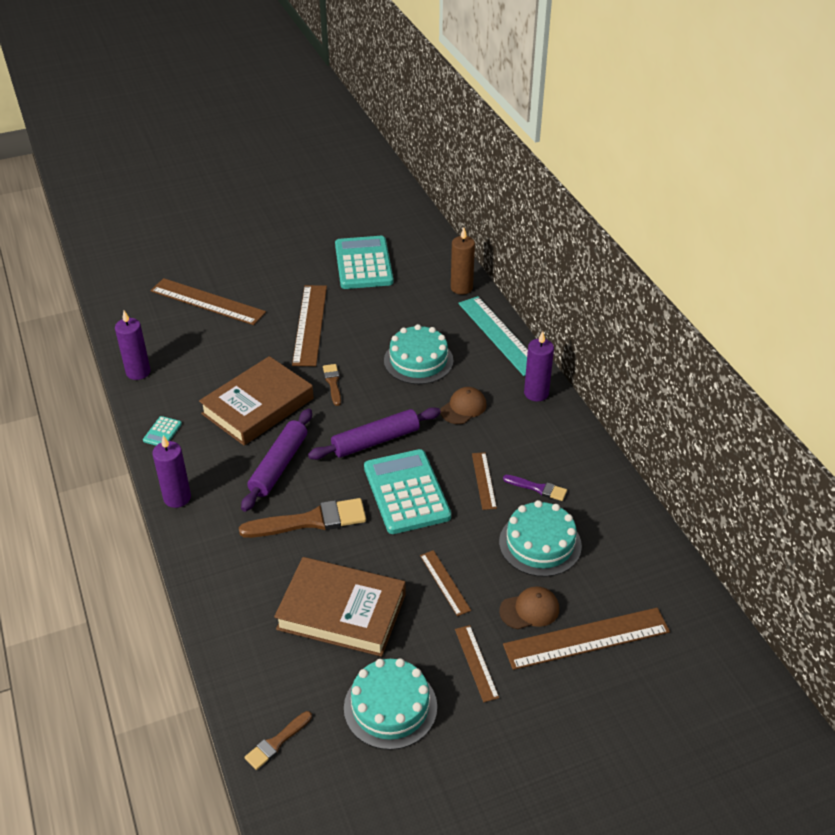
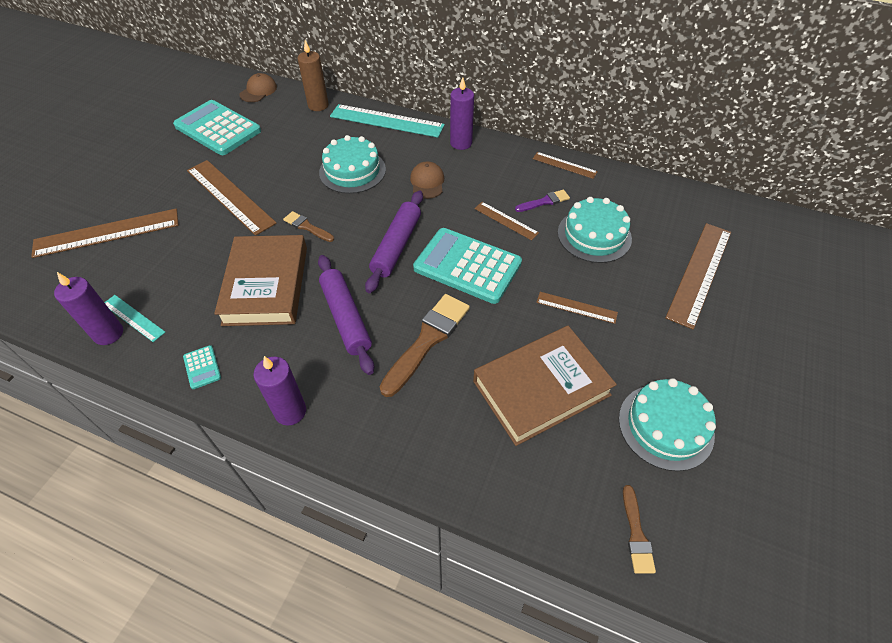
camera: 45 degrees left, 10 degrees up
(161, 372) = (133, 318): none -> turquoise ruler
(476, 663) = (668, 344): brown ruler -> brown ruler (564, 165)
(529, 610) = (647, 282): brown cap -> brown cap (258, 91)

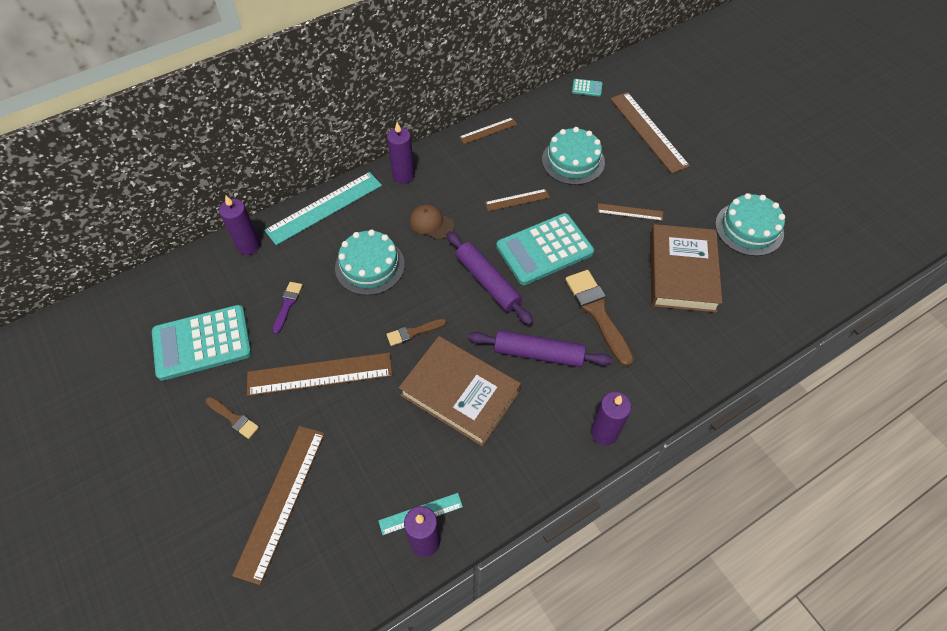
camera: 55 degrees left, 5 degrees up
(202, 367) = (518, 478): turquoise calculator -> turquoise calculator (587, 88)
(258, 91) = (172, 282): brown cap -> none
(318, 105) = (248, 246): brown candle -> purple candle
(544, 201) = (516, 166): purple brush -> purple brush (287, 305)
(576, 307) = (630, 212): brown ruler -> brown ruler turned 45 degrees clockwise
(636, 534) = (808, 289): brown brush -> brown brush (233, 418)

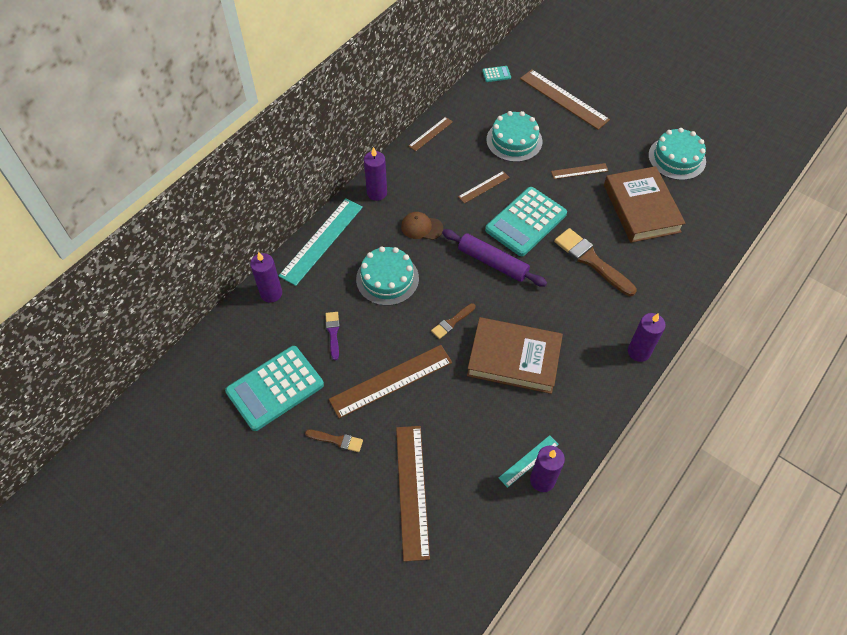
camera: 20 degrees left, 0 degrees up
(538, 353) = (560, 307): purple rolling pin -> none

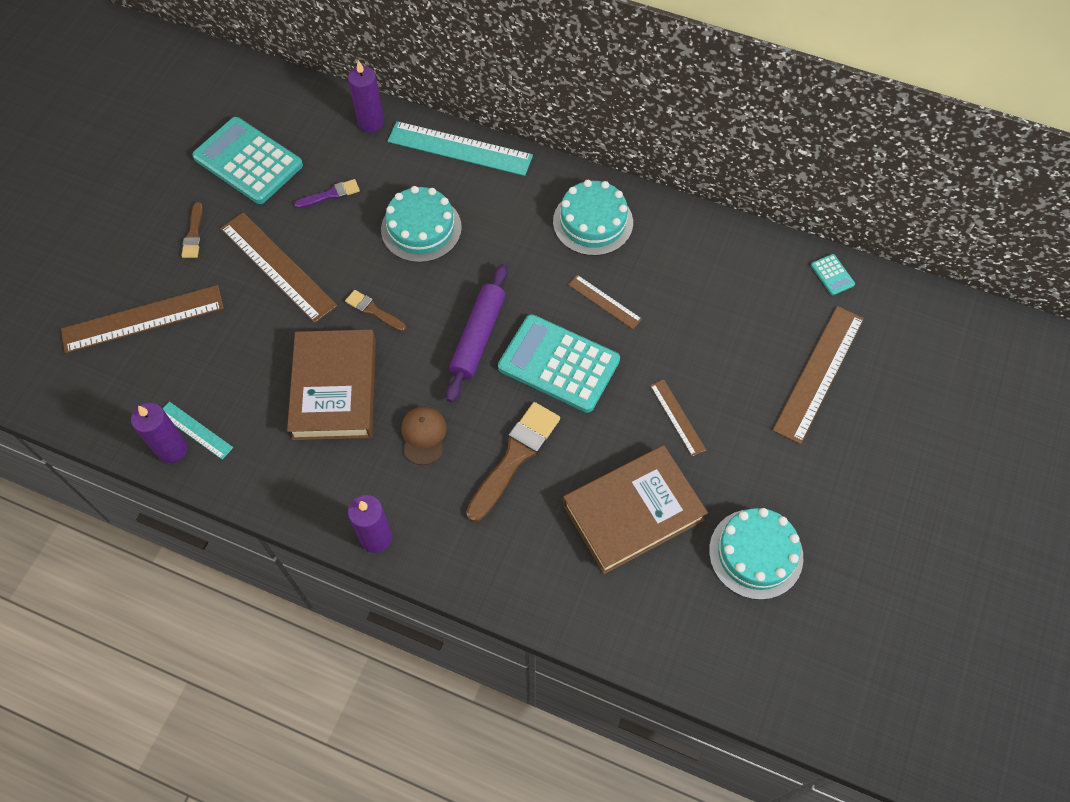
camera: 75 degrees right, 5 degrees up
(377, 193) = (553, 185): purple candle -> none
(421, 227) = (512, 246): brown cap -> brown cap (423, 435)
(430, 134) = (679, 219): brown ruler -> none
(514, 141) = (705, 322): turquoise cake -> turquoise cake (593, 222)

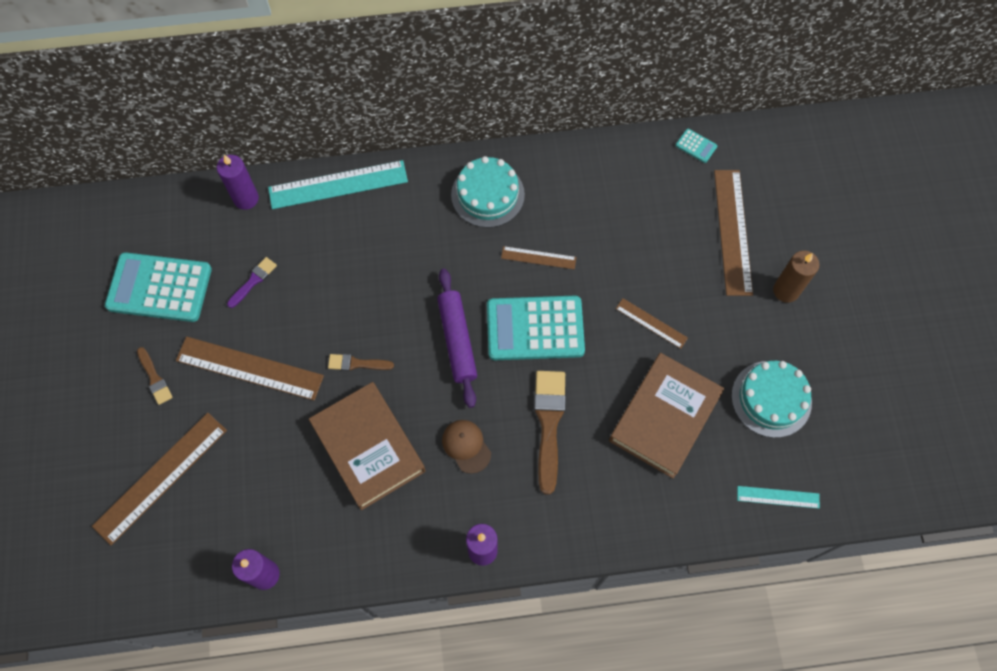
camera: 30 degrees left, 5 degrees up
(195, 430) = (274, 547): turquoise ruler -> turquoise ruler (778, 497)
(421, 228) = (351, 271): turquoise cake -> none
(839, 458) = (786, 291): none -> brown candle

